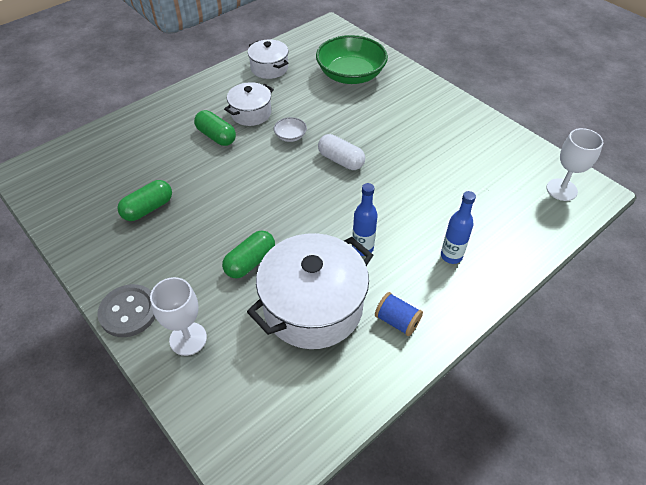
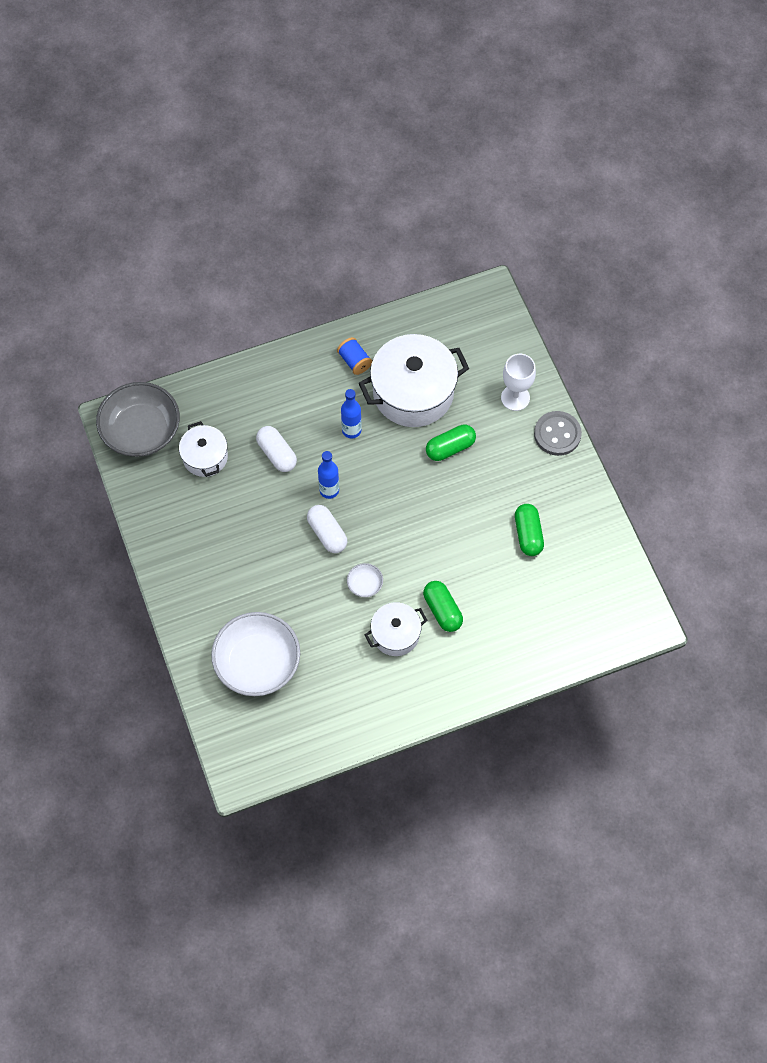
camera: 160 degrees left, 15 degrees up
(148, 208) = (528, 534): green capsule -> green capsule turned 75 degrees counterclockwise
(269, 68) = (349, 710): white pot -> white pot (205, 457)
(350, 75) = (257, 662): green bowl -> white bowl
(424, 206) = (277, 454): none -> white capsule
(451, 256) = (282, 399): blue bottle -> blue bottle (329, 490)
(561, 189) = (141, 431): white goblet -> grey bowl

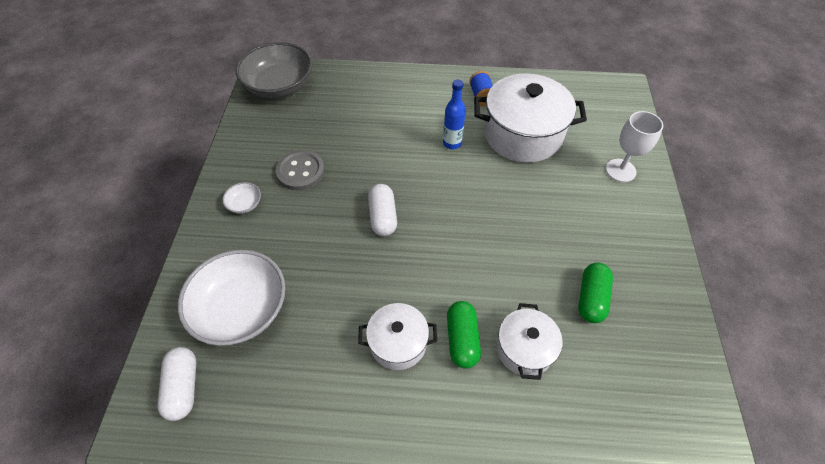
camera: 25 degrees right, 10 degrees down
(205, 457) = (315, 120): white pot -> white pot (524, 349)
(277, 454) = (376, 138): white capsule -> white capsule (183, 387)
(329, 490) = (405, 182): blue bottle -> none
(365, 584) = (393, 277): white bowl -> white bowl (245, 204)
(450, 448) = (538, 188): green capsule -> none
(557, 434) = (655, 215): grey button -> grey button (300, 171)

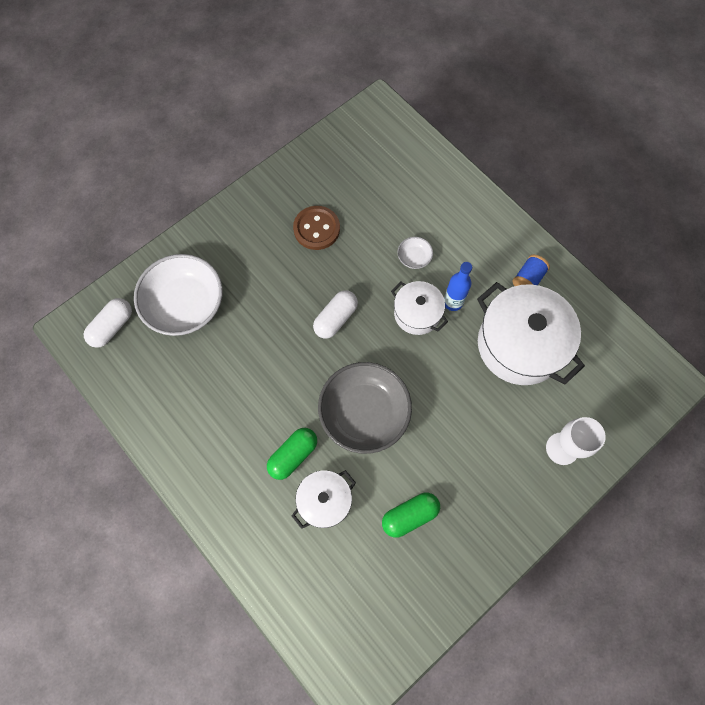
camera: 45 degrees right, 15 degrees up
(245, 204) = (255, 224): white bowl -> white bowl (414, 257)
(279, 85) = (376, 131): grey bowl -> grey bowl (364, 413)
(300, 171) = (316, 229): grey button -> brown button
(398, 343) = (252, 418): white pot -> white pot (417, 313)

